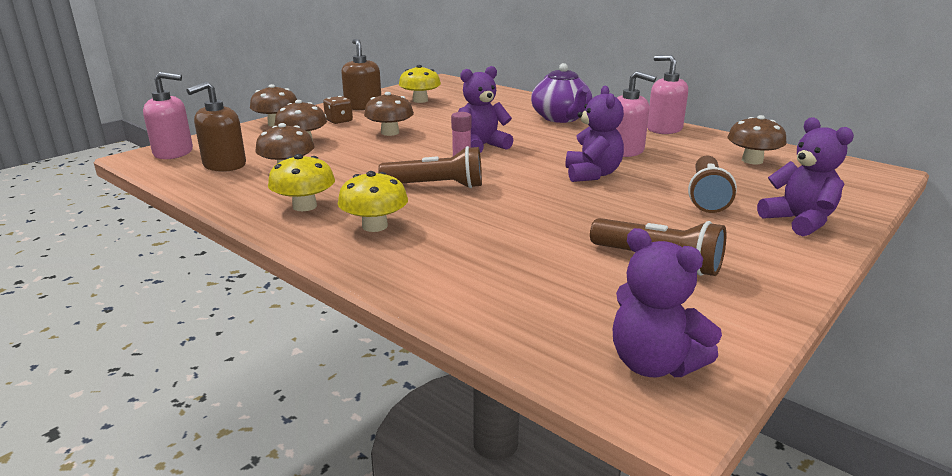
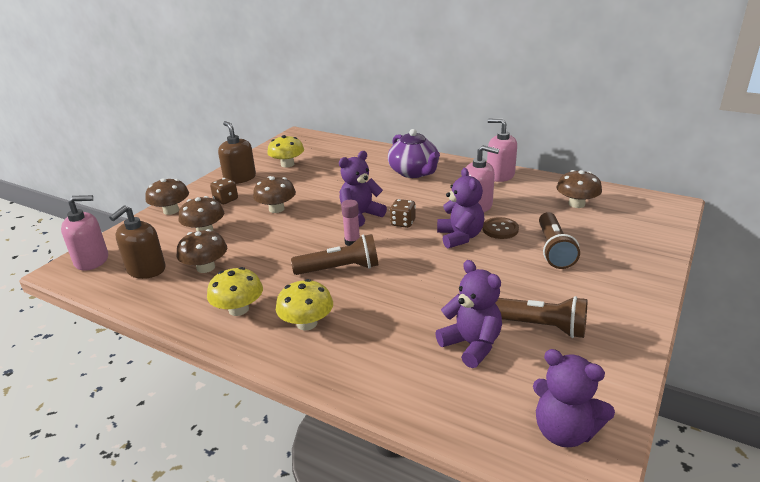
camera: 10 degrees left, 5 degrees up
(528, 156) = (403, 223): none -> brown dice
(645, 173) = (500, 229): none -> brown button
(799, 221) = (627, 267): purple teddy bear -> purple teddy bear (471, 345)

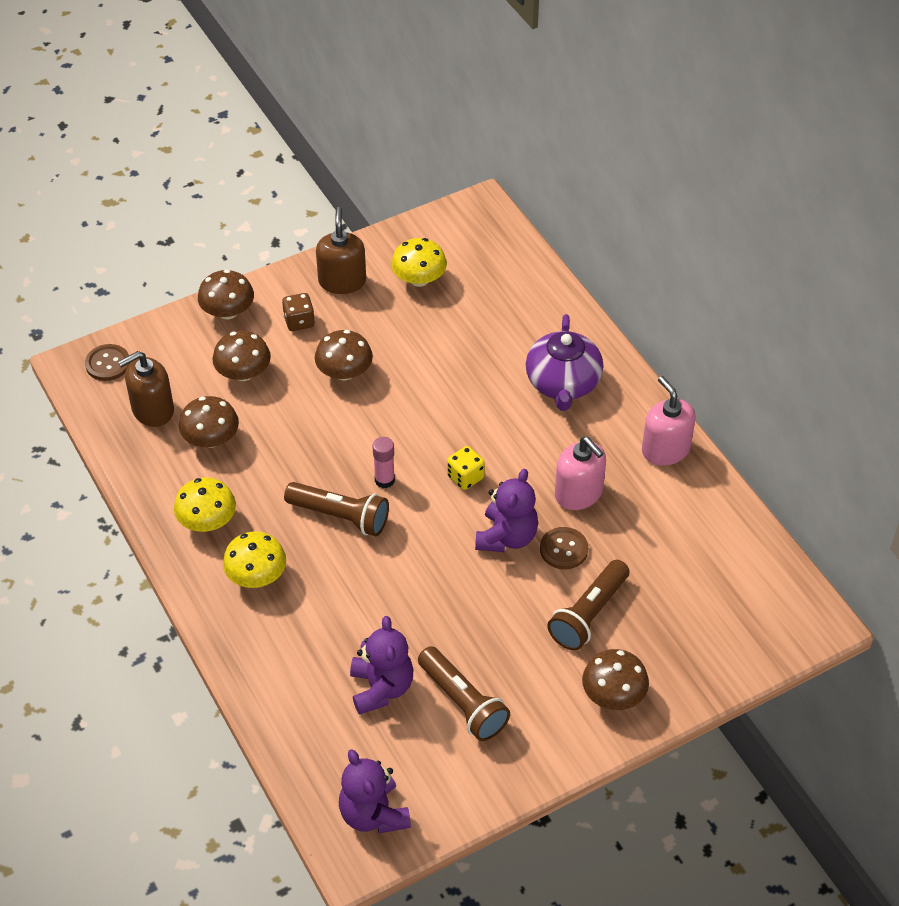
camera: 30 degrees right, 20 degrees up
(92, 260) = (108, 364): pink soap dispenser -> brown button
(360, 215) = (429, 437): purple teddy bear -> none
(403, 223) = (465, 477): brown dice -> yellow dice
(576, 204) = (700, 556): brown mushroom -> brown mushroom (613, 695)

